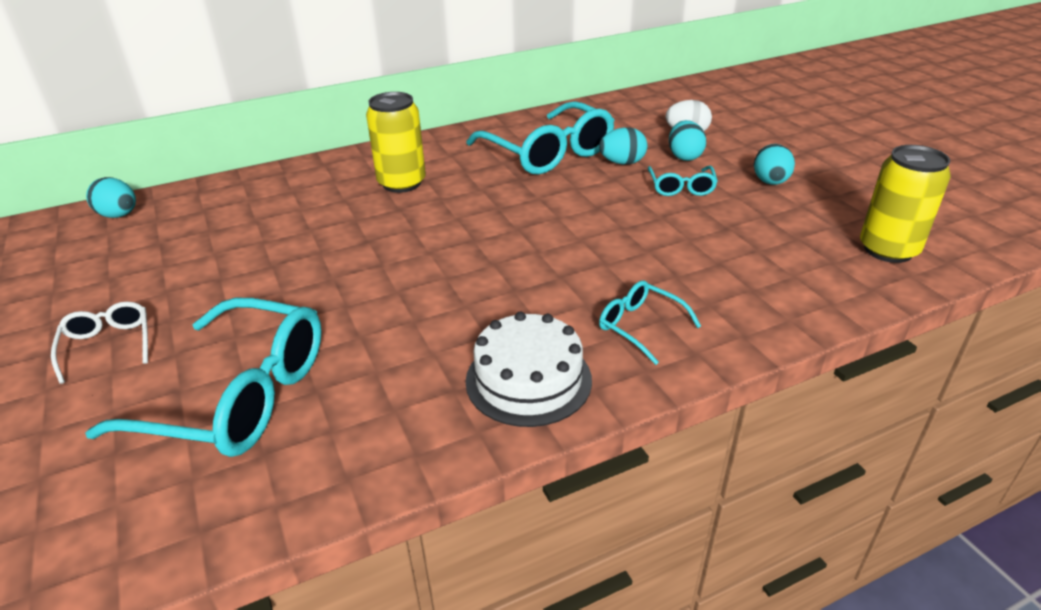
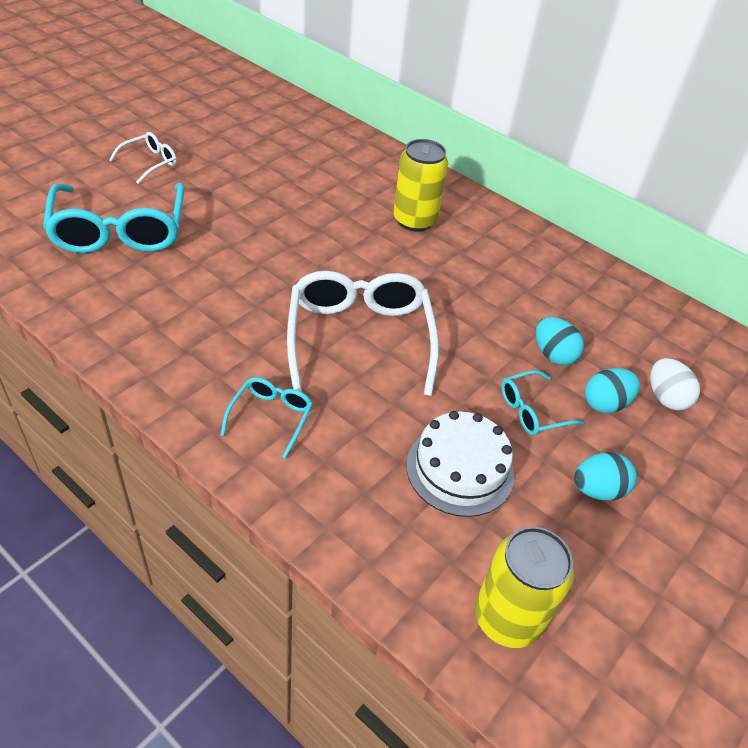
camera: 60 degrees right, 10 degrees up
(119, 215) = (287, 108): turquoise egg -> none
(528, 380) = (178, 362): white cake -> white cake (460, 469)
(548, 153) = (534, 296): turquoise glasses -> none
(553, 250) = (359, 338): none -> white glasses

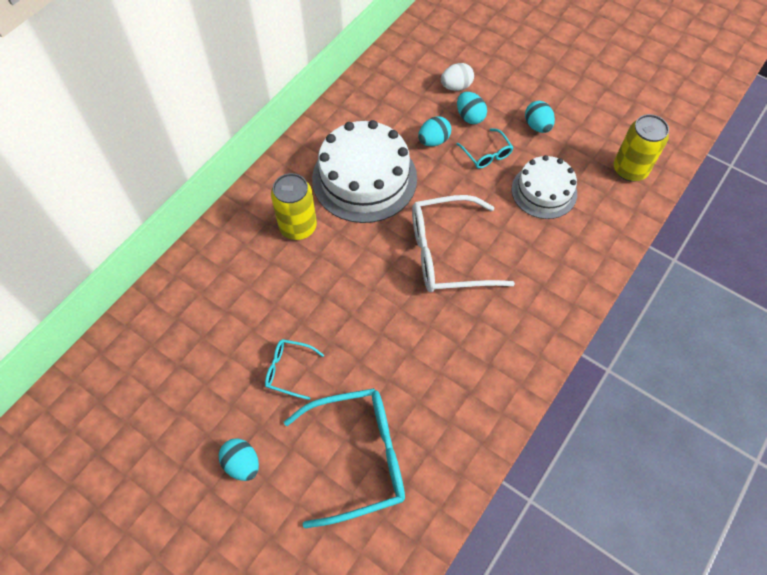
camera: 90 degrees left, 15 degrees up
(150, 163) = (242, 464): white glasses -> turquoise egg
(271, 417) = (535, 297): turquoise glasses -> turquoise glasses (288, 370)
(484, 280) = (364, 178): none -> white cake

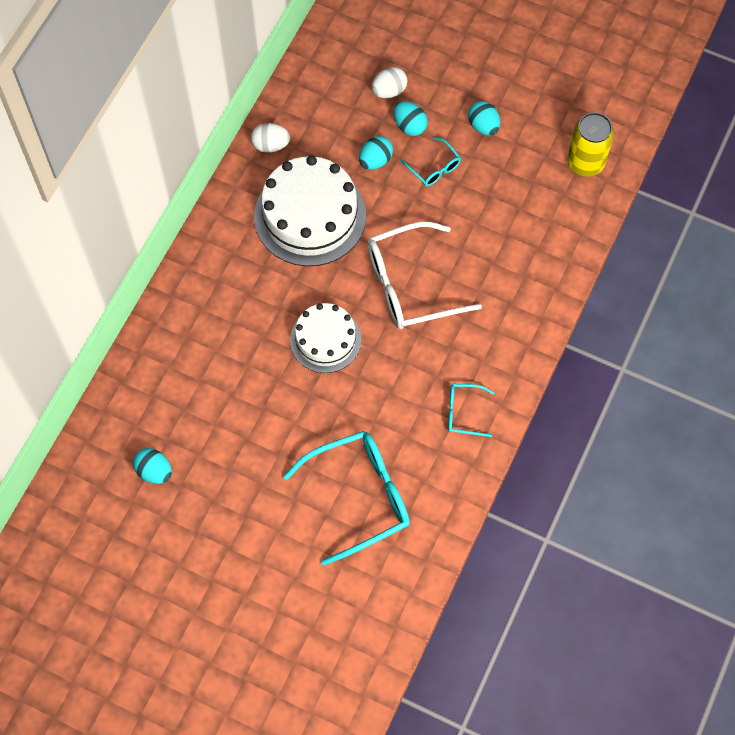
camera: 10 degrees left, 5 degrees up
(242, 464) = (253, 520): turquoise egg -> turquoise egg (154, 471)
(288, 370) = (276, 428): turquoise glasses -> turquoise glasses (463, 412)
(298, 227) = (252, 280): yellow can -> none
(342, 115) = (271, 145): none -> white egg
(544, 191) = (499, 201): white cake -> white cake (325, 340)

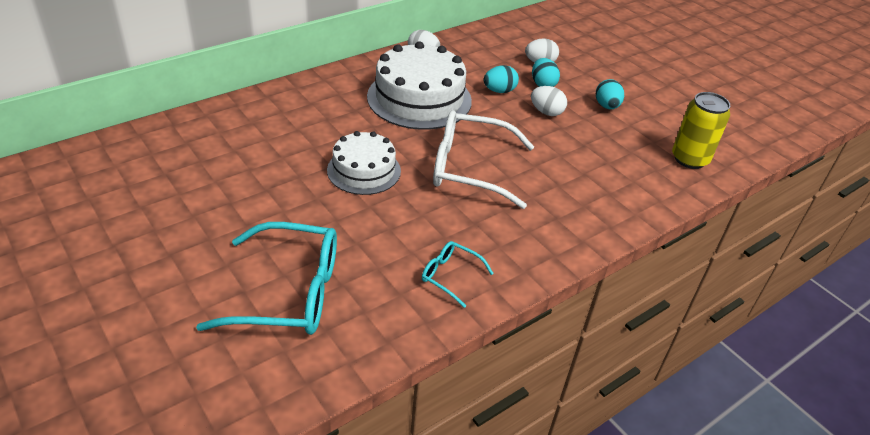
camera: 25 degrees right, 25 degrees down
(154, 471) = (130, 187): turquoise egg -> none
(434, 168) = (546, 112): turquoise glasses -> white egg

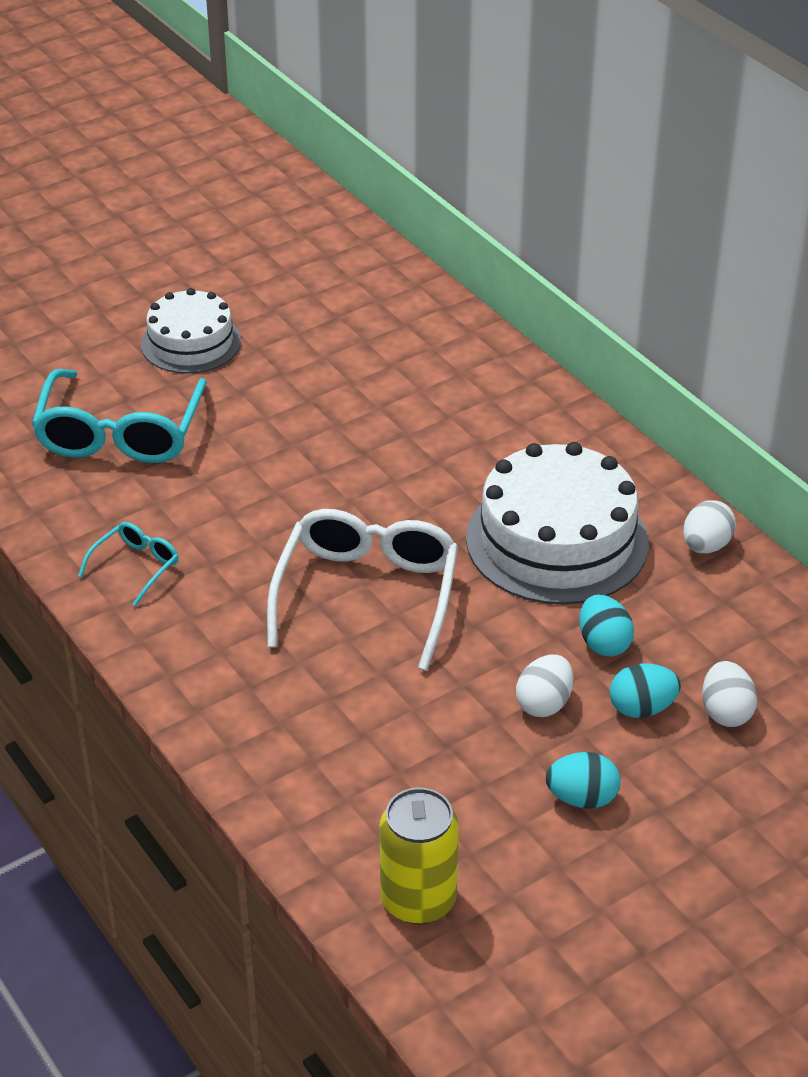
camera: 95 degrees right, 0 degrees up
(364, 170) = (354, 484): white cake -> white cake (191, 342)

